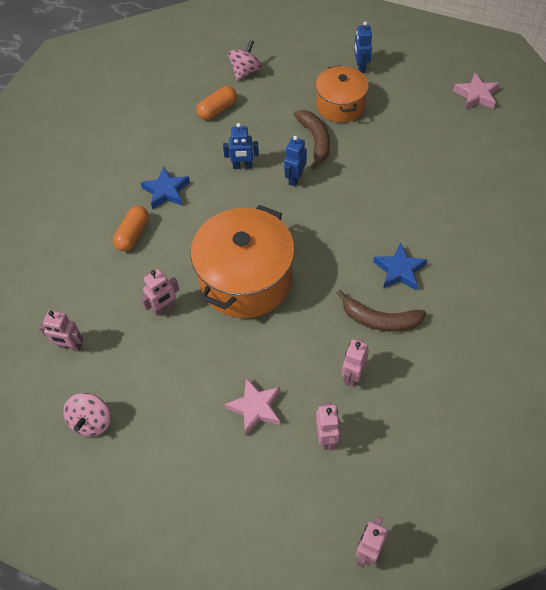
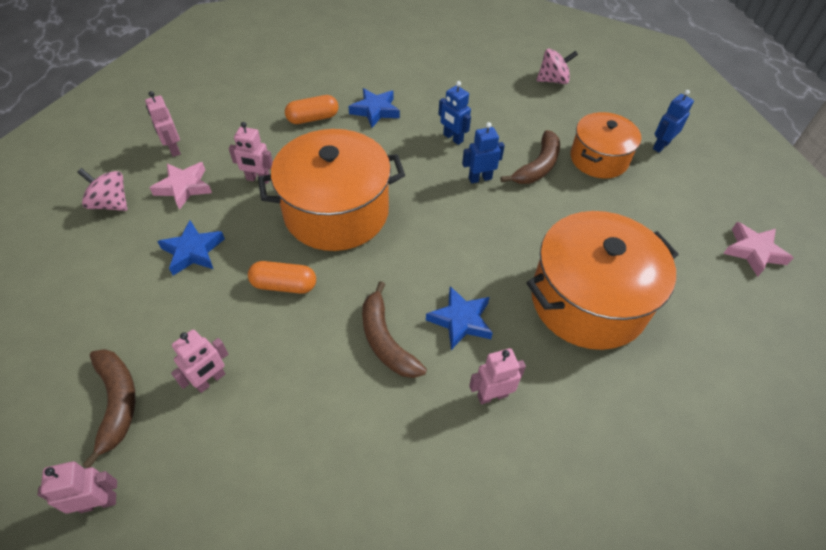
camera: 45 degrees right, 5 degrees down
(92, 421) = (111, 204): pink spinning top -> pink spinning top turned 60 degrees clockwise
(199, 389) = (193, 251): none -> blue star
(217, 110) = (492, 89): orange capsule -> orange capsule (284, 285)
(255, 408) = (203, 303): pink star -> pink star (184, 187)
(297, 504) = (117, 402): none -> brown banana
(352, 375) = (299, 358): pink robot -> pink robot (492, 395)
(441, 197) = (588, 300): none -> orange pot

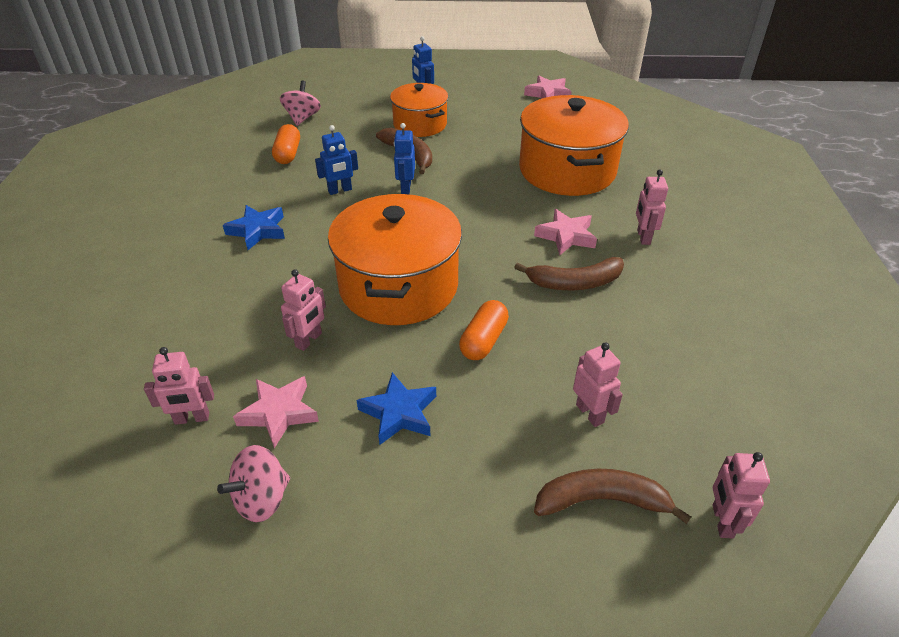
camera: 70 degrees left, 10 degrees down
(313, 118) = (232, 279): orange capsule -> orange capsule (288, 154)
(461, 320) = (566, 236): blue star -> pink star

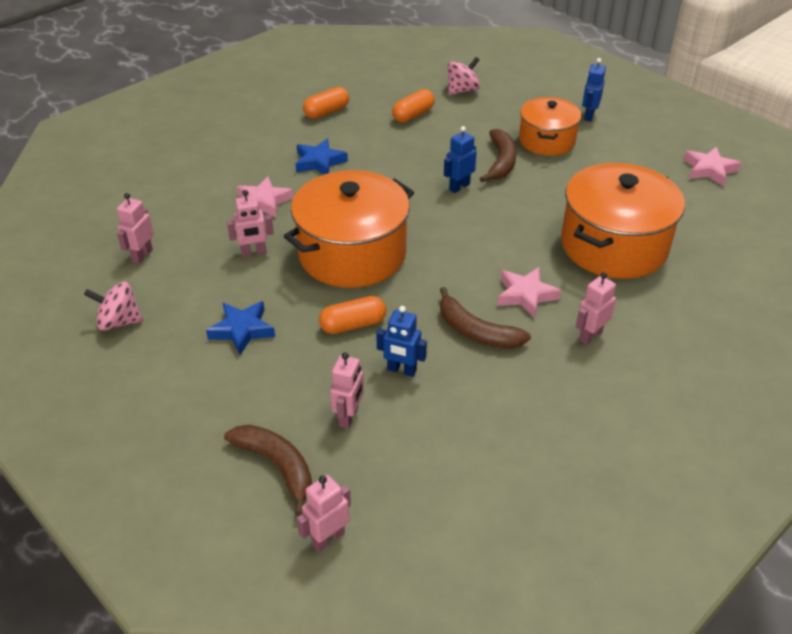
camera: 45 degrees right, 0 degrees up
(192, 418) = (142, 255): pink robot -> pink robot turned 75 degrees clockwise
(203, 187) = (326, 112): none -> orange capsule
(279, 413) = (184, 283): pink star -> pink star (263, 202)
(340, 190) = (410, 163): blue robot -> blue robot (401, 370)

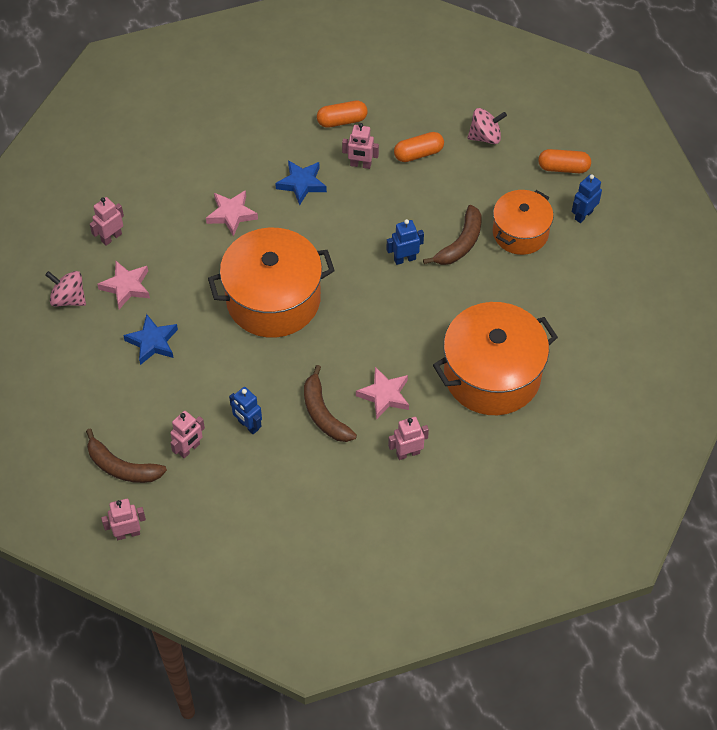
camera: 25 degrees right, 15 degrees up
(254, 253) = (197, 268): pink robot -> pink robot (360, 165)
(277, 466) = (122, 467): brown banana -> brown banana turned 135 degrees clockwise
(353, 325) = (235, 370): orange capsule -> orange capsule (563, 168)
(709, 170) = (644, 324): pink star -> pink star (126, 286)

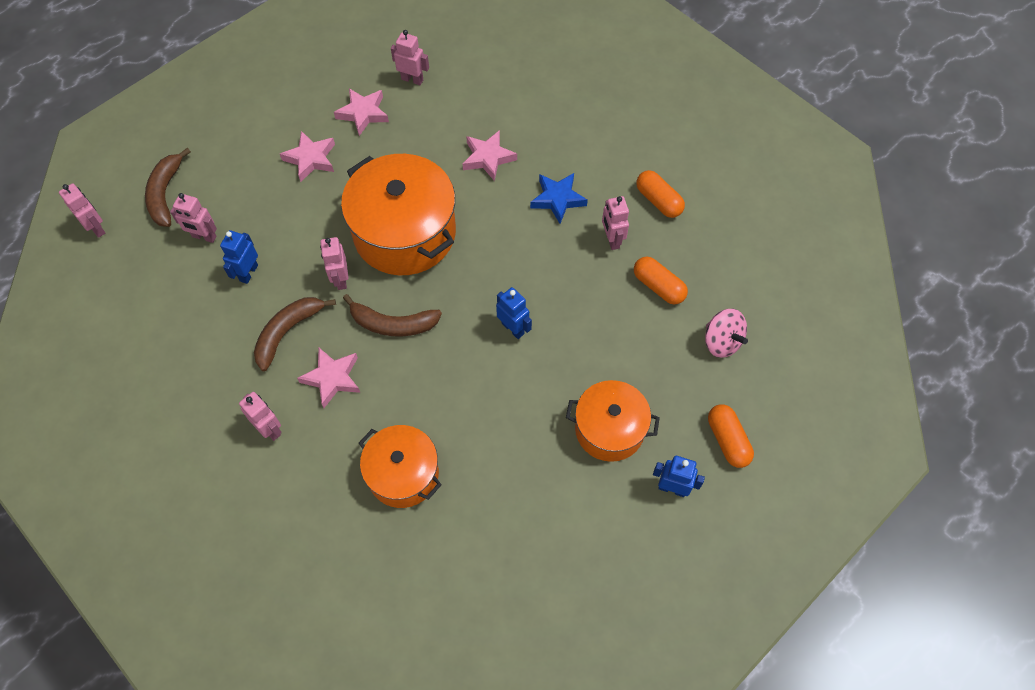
camera: 65 degrees right, 5 degrees up
(68, 298) = (330, 78): pink spinning top -> none
(152, 342) = (311, 159): blue star -> pink star
(293, 360) = (340, 279): none -> pink robot
(460, 243) = (562, 374): brown banana -> brown banana (393, 324)
(492, 375) = (403, 474): orange pot -> orange pot, size x0.61

